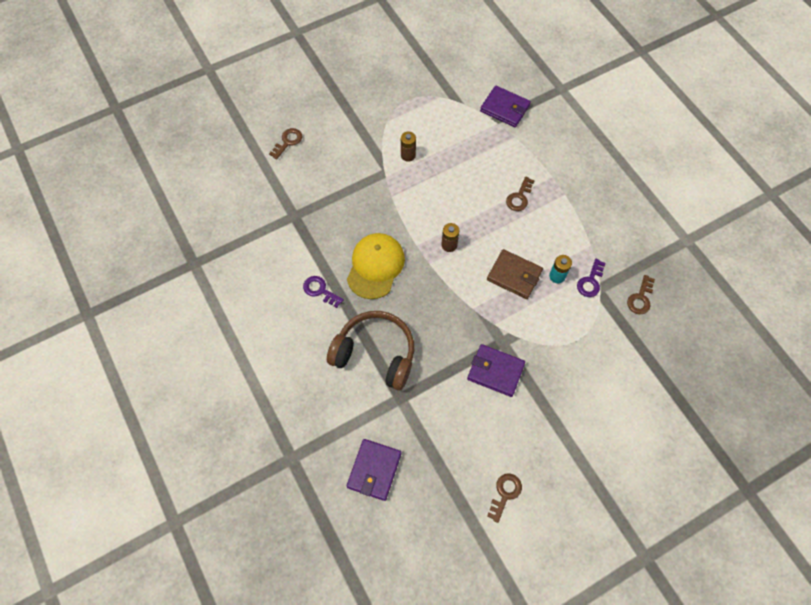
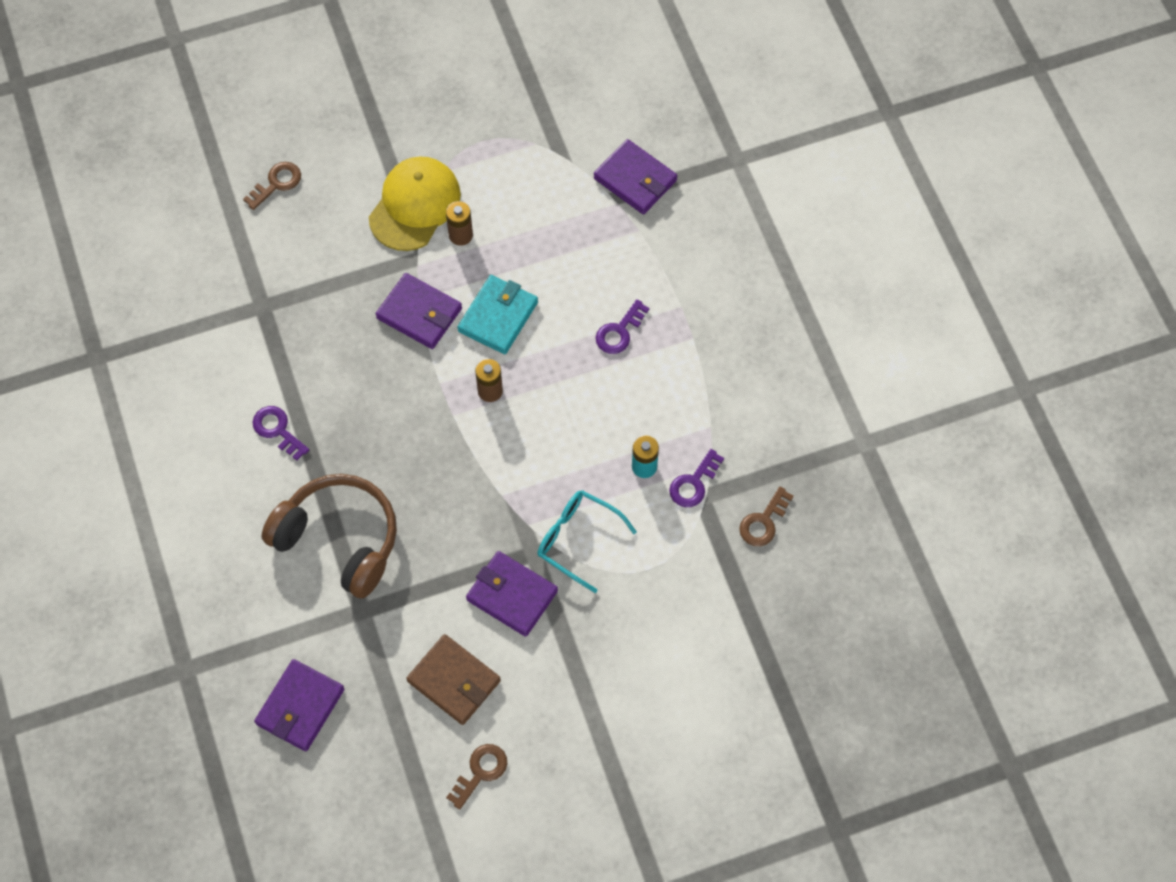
camera: 10 degrees right, 0 degrees up
(375, 266) = (369, 406): yellow cap -> yellow cap (414, 205)
(393, 205) = (419, 313): none -> purple wallet
(443, 200) = (498, 317): none -> turquoise wallet
(514, 275) = (578, 455): brown wallet -> brown wallet (454, 681)
(519, 197) = (619, 332): brown key -> purple key
(528, 329) = (578, 540): none -> turquoise glasses

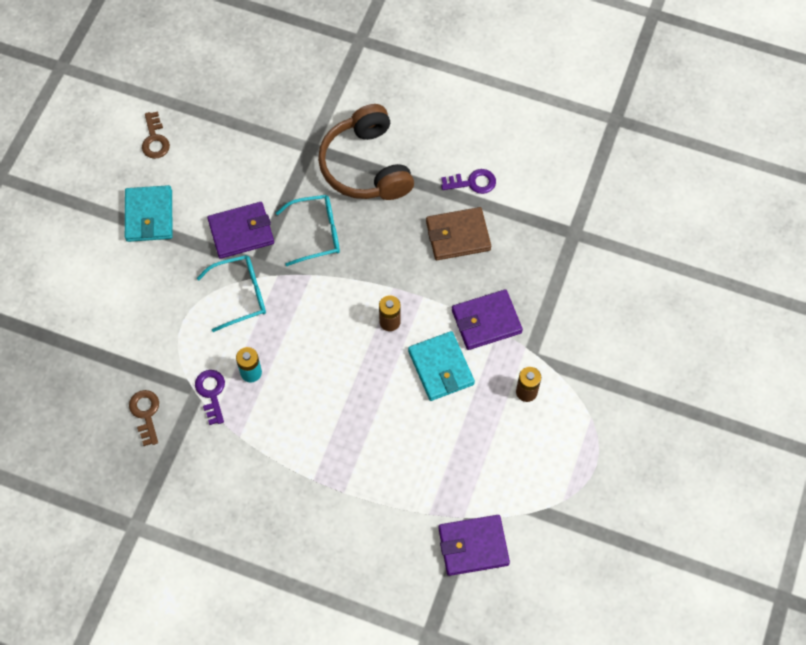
camera: 130 degrees right, 0 degrees up
(276, 183) = (668, 306): brown key -> none
(300, 707) = (282, 79): purple wallet -> none
(339, 540) = (366, 166): brown headphones -> brown headphones turned 90 degrees clockwise
(414, 205) = (576, 380): yellow cap -> none
(454, 526) = (316, 233): none -> turquoise glasses
(454, 681) = (220, 164): brown wallet -> brown wallet (458, 236)
(570, 698) = (149, 215): none -> turquoise wallet
(619, 332) = (361, 435): purple key -> none

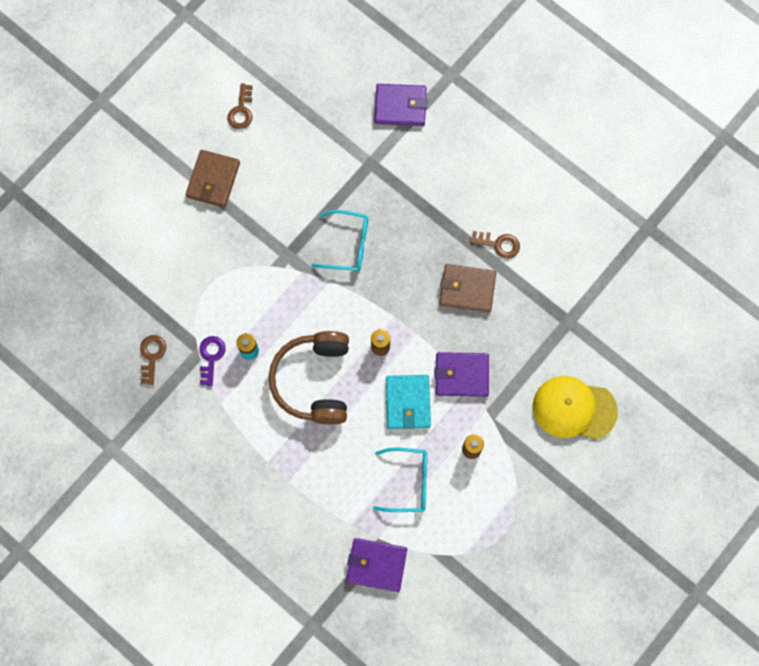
camera: 20 degrees right, 10 degrees up
(149, 215) = (213, 180): turquoise wallet -> brown wallet
(240, 295) = (264, 278): turquoise glasses -> turquoise glasses (407, 481)
(241, 232) = (285, 222): purple wallet -> purple wallet (400, 106)
(366, 166) = (412, 197): brown headphones -> brown headphones (314, 381)
(473, 182) = (499, 244): purple key -> brown key
(615, 315) = (574, 409): none -> yellow cap

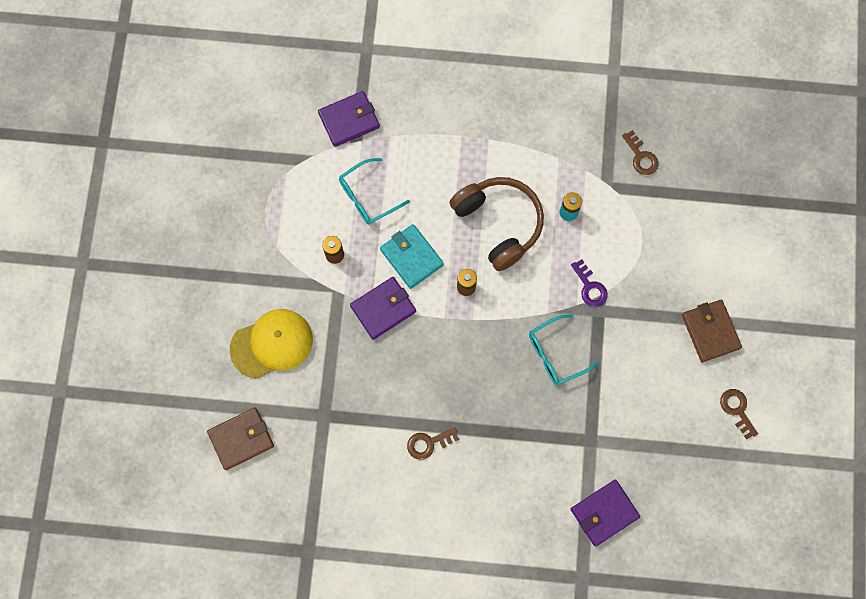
camera: 145 degrees right, 0 degrees up
(211, 357) = (594, 187): purple key -> purple key (590, 287)
(467, 289) = (428, 385): brown wallet -> brown wallet (241, 439)

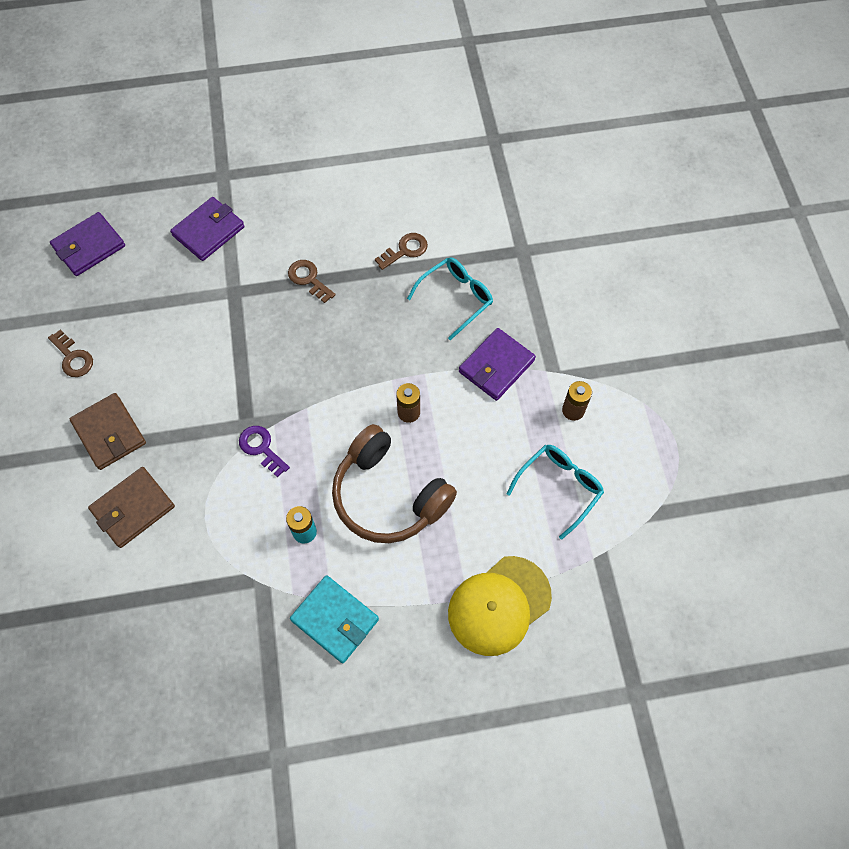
camera: 165 degrees right, 10 degrees down
(241, 439) = (597, 211): brown wallet -> brown wallet (133, 508)
(272, 344) = (604, 302): yellow cap -> yellow cap (499, 605)
(349, 120) = (619, 580): purple wallet -> purple wallet (89, 246)
(411, 257) = (482, 430): turquoise wallet -> turquoise wallet (335, 620)
(556, 353) = (287, 367): turquoise glasses -> turquoise glasses (455, 299)
(641, 157) = (221, 632): brown key -> brown key (308, 279)

